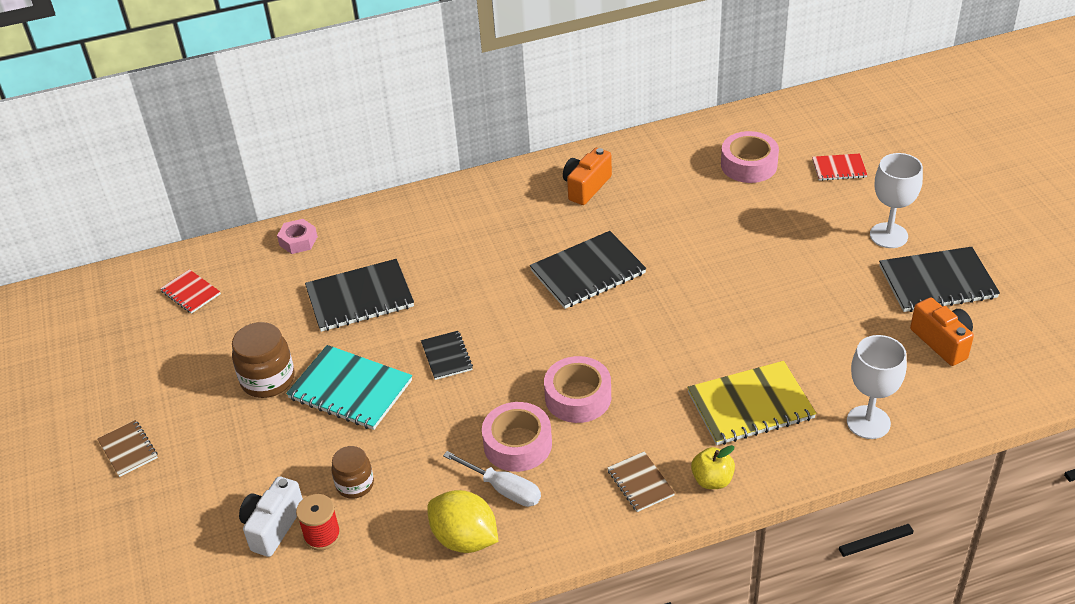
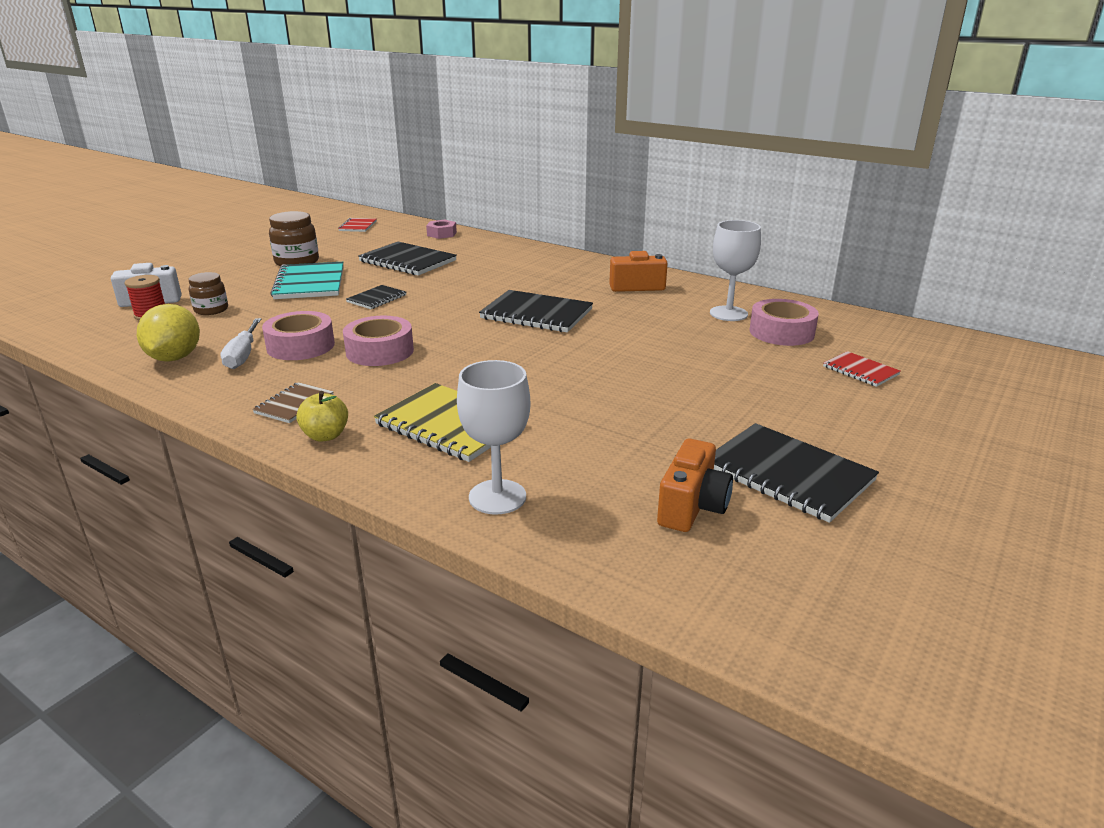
camera: 50 degrees right, 15 degrees down
(128, 449) = (199, 250): brown notebook -> none
(888, 235) = (811, 424): white goblet -> white goblet (728, 313)

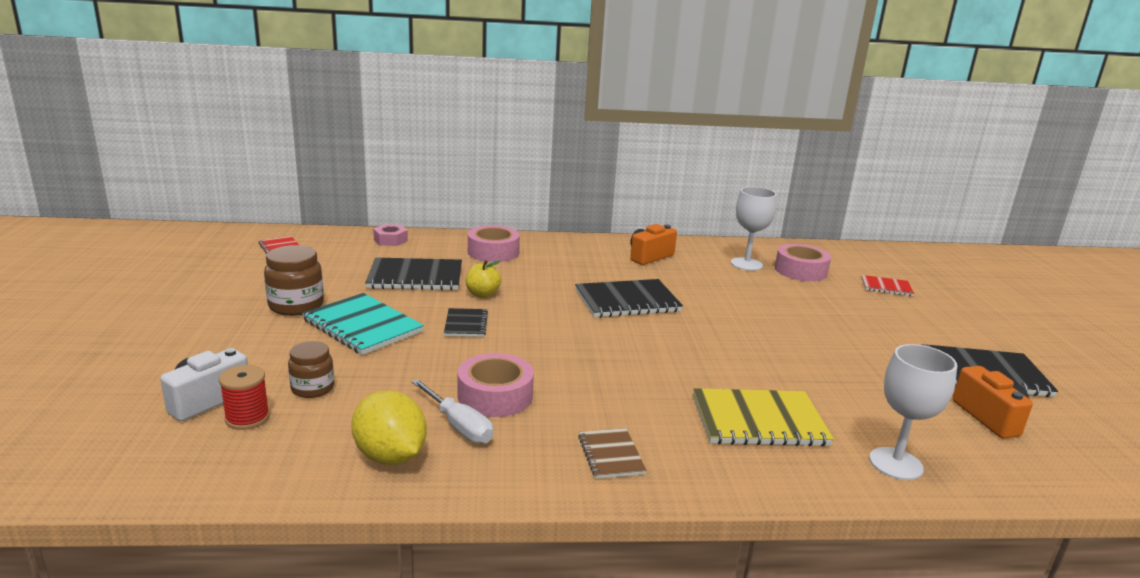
camera: 40 degrees left, 5 degrees down
(325, 436) = (695, 471): yellow apple -> yellow apple (482, 294)
(380, 351) = (576, 376): pink tape -> pink tape (493, 252)

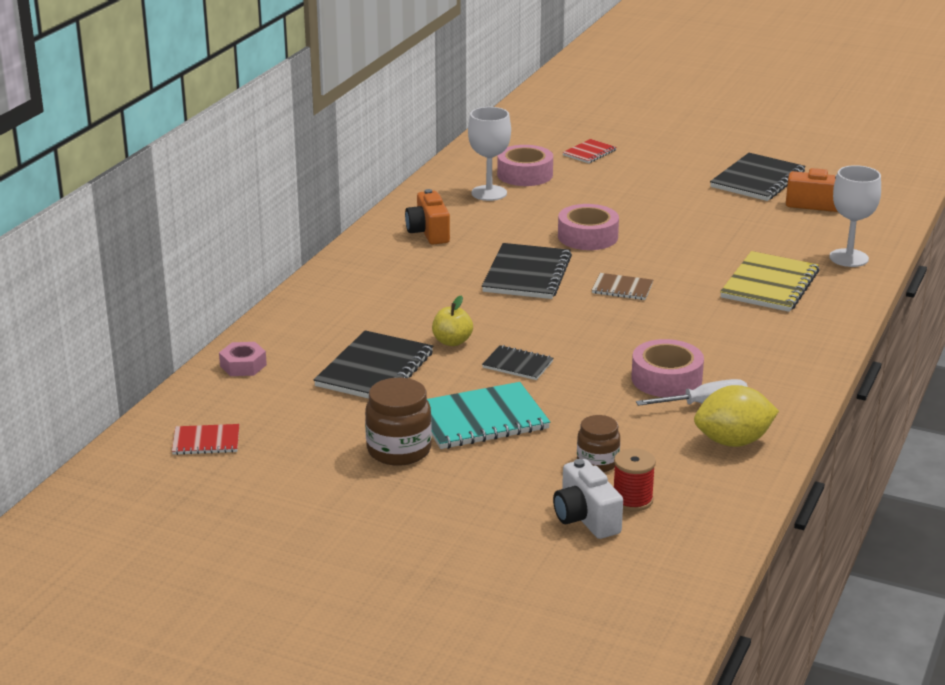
camera: 60 degrees left, 5 degrees up
(493, 252) = (340, 311): pink tape -> pink tape (587, 237)
(611, 455) = (782, 353): brown notebook -> brown notebook (622, 288)

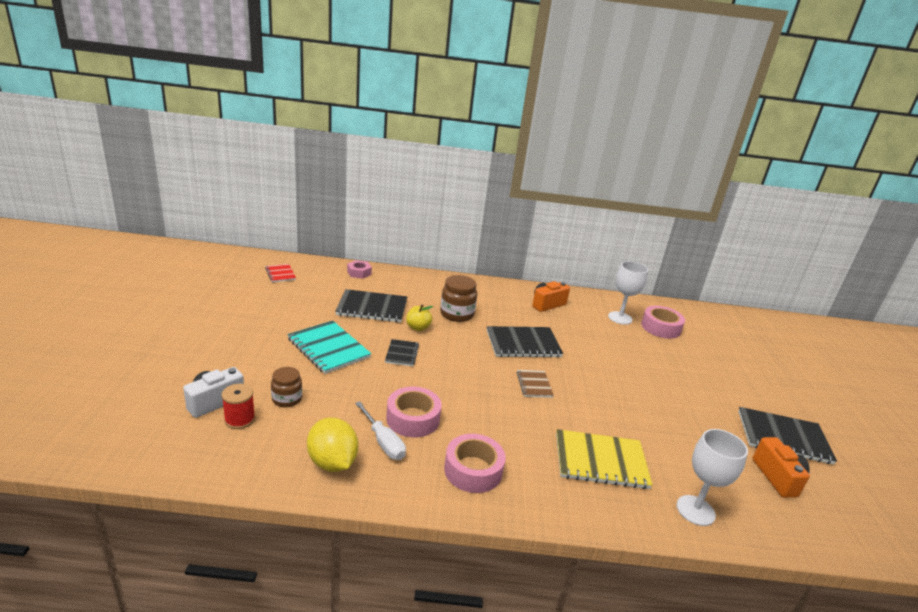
camera: 65 degrees right, 0 degrees up
(399, 450) = (284, 326): brown jar -> brown jar (457, 314)
(587, 237) = (597, 362): pink tape -> pink tape (473, 470)
(589, 153) = (724, 349): red notebook -> none

